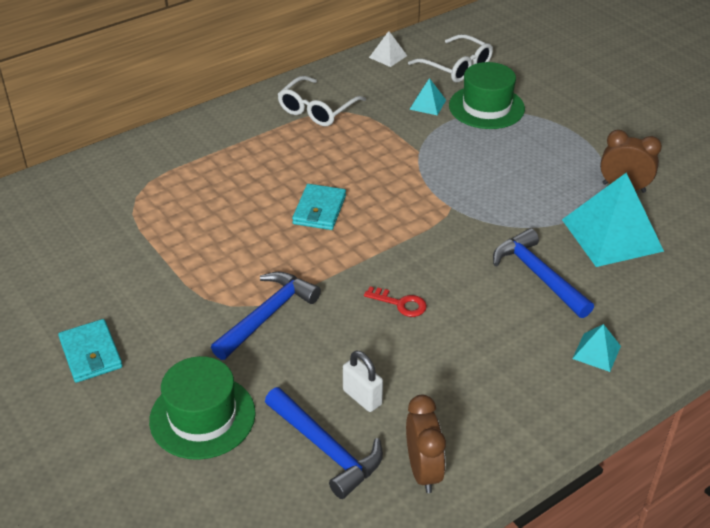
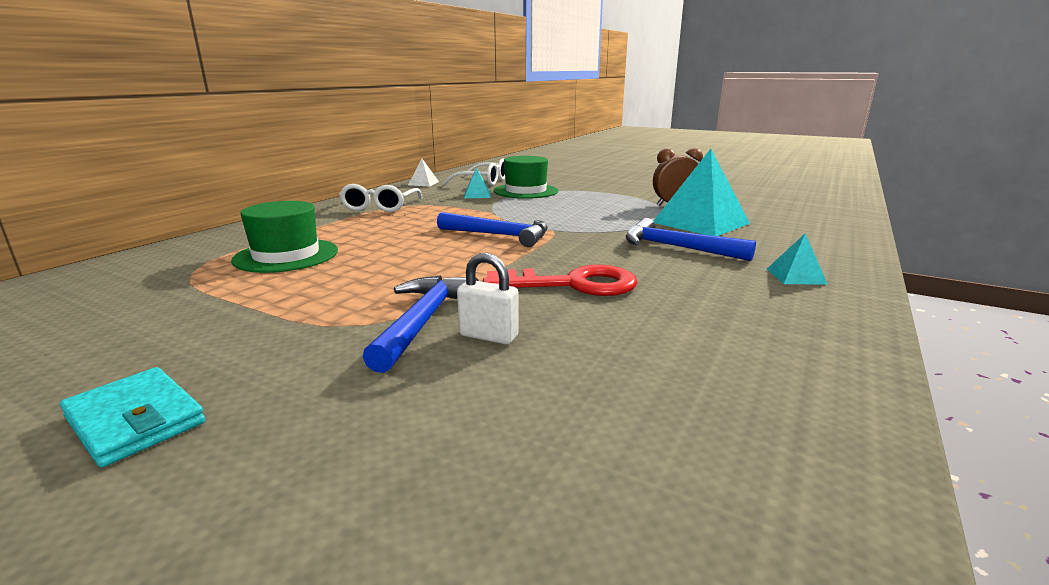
camera: 25 degrees left, 20 degrees down
(202, 416) = (390, 446): green hat -> green hat (286, 255)
(319, 210) = (426, 248): turquoise wallet -> none
(326, 448) = (627, 426): blue hammer -> blue hammer (499, 235)
(362, 397) = (616, 360): white padlock -> white padlock (488, 336)
(400, 303) = (573, 284): red key -> red key, size x1.98
(423, 470) = (784, 409): brown clock -> none

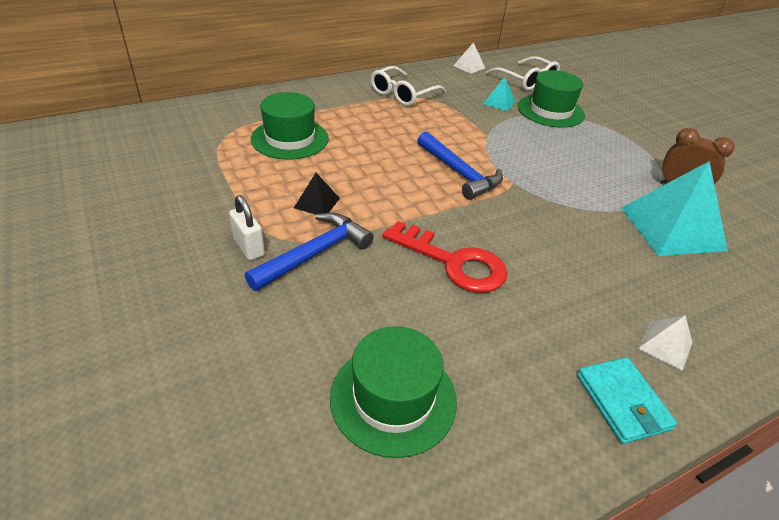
camera: 30 degrees right, 20 degrees up
(135, 420) = (122, 264): turquoise wallet -> turquoise wallet (622, 402)
(377, 287) = (317, 203): none -> black pyramid
(488, 336) = (340, 289): white padlock -> white padlock (249, 247)
(659, 391) = (393, 398): none -> green hat
(677, 248) = (598, 255): blue hammer -> none
(796, 276) = (665, 345): turquoise pyramid -> white pyramid

